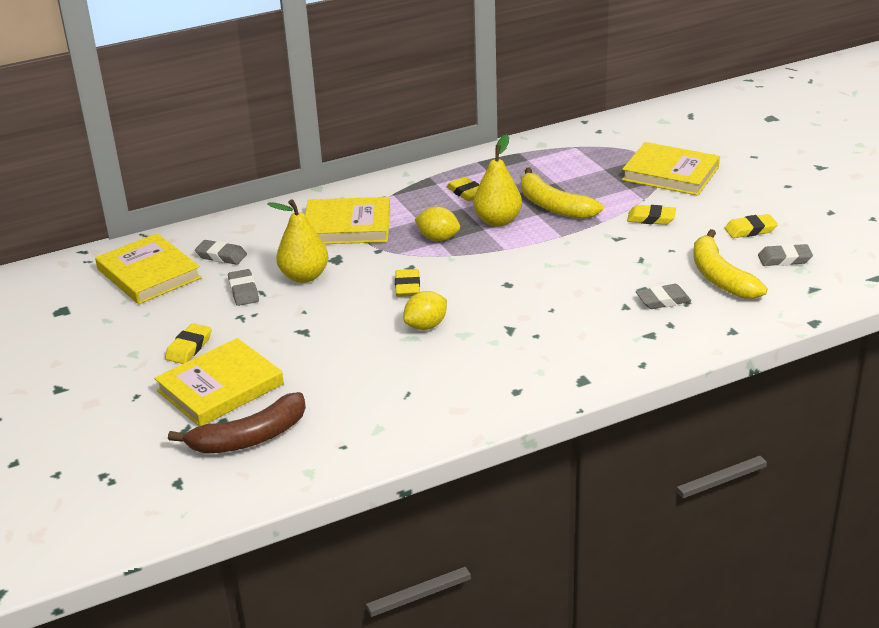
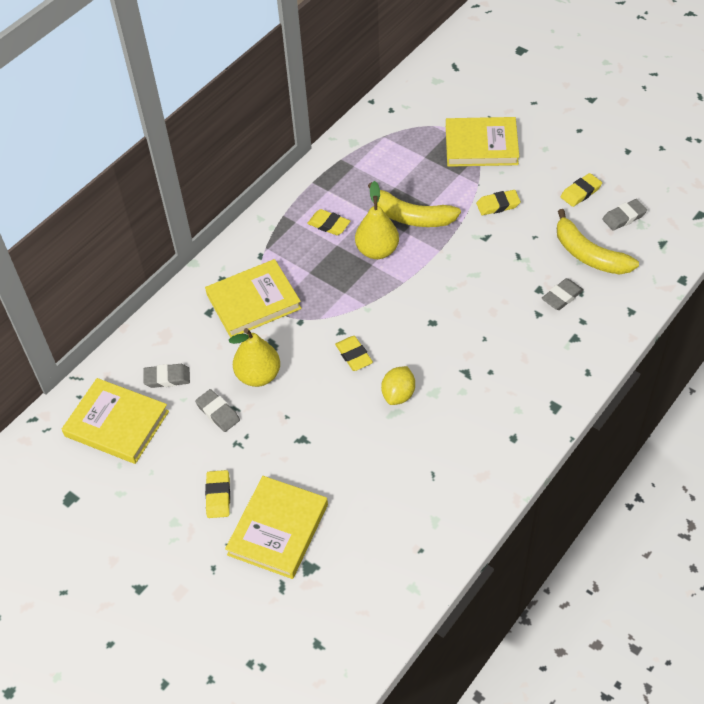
camera: 25 degrees left, 20 degrees up
(249, 438) = (341, 573): brown banana -> none
(438, 238) = (341, 289): yellow lemon -> none

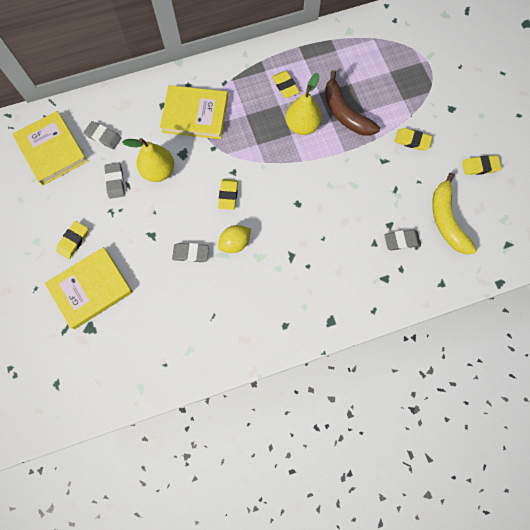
camera: 30 degrees right, 20 degrees up
(411, 217) = (345, 113): yellow banana -> brown banana
(481, 145) = (437, 86): yellow book -> none
(624, 217) = (496, 206): grey eraser -> grey eraser (191, 253)

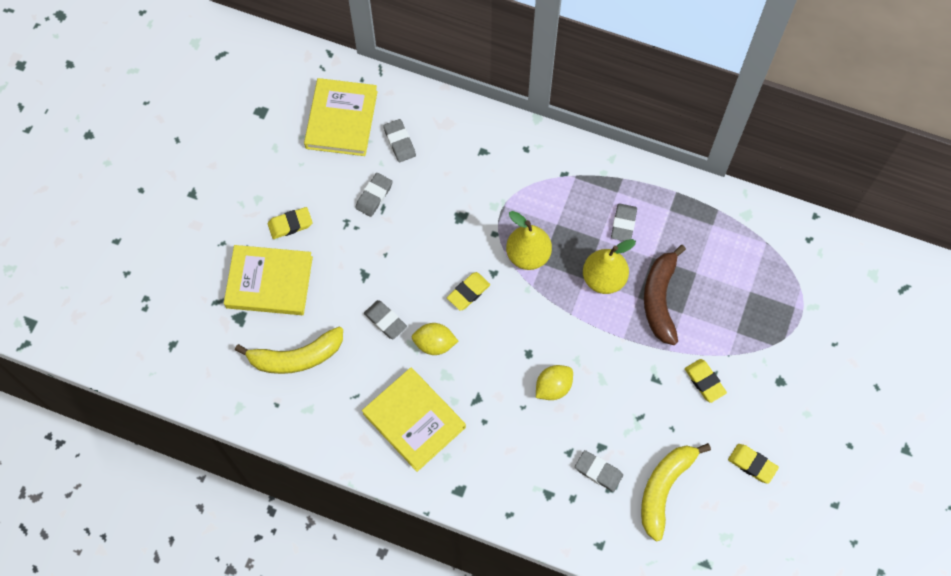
camera: 40 degrees right, 5 degrees down
(151, 323) = (296, 357): none -> yellow banana
(158, 171) = (422, 217): yellow pear -> yellow pear (528, 255)
(195, 114) = (506, 186): yellow book -> yellow book (414, 420)
(285, 86) = (623, 224): yellow eraser -> grey eraser
(330, 212) = (553, 387): none -> yellow lemon

